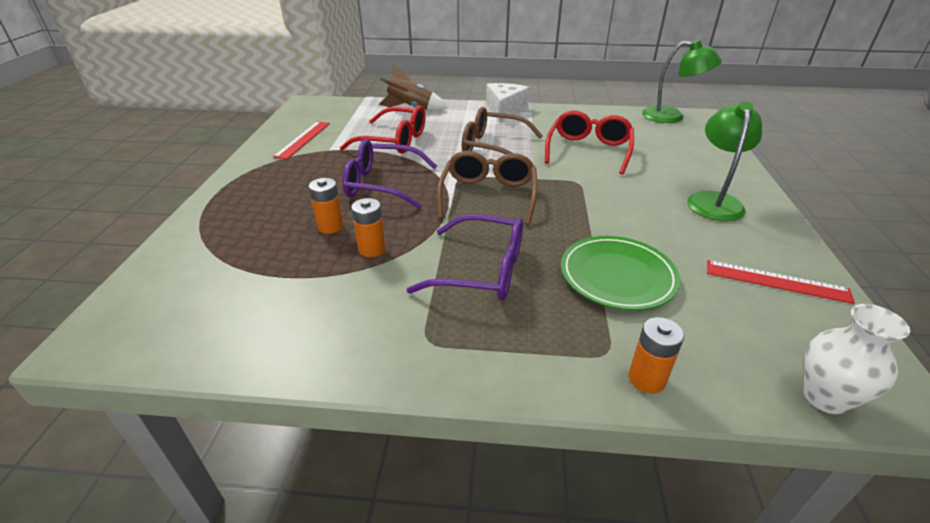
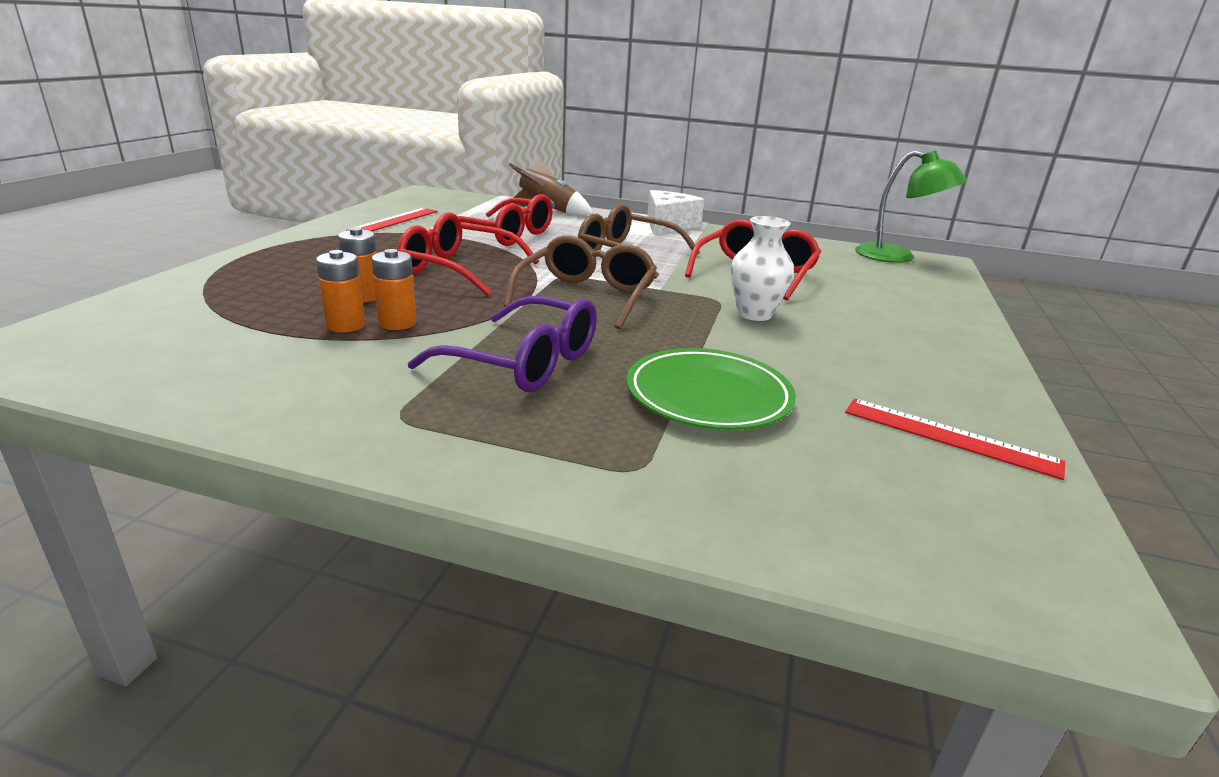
camera: 10 degrees right, 10 degrees down
(383, 184) = (459, 269): purple glasses -> red glasses
(646, 379) = (676, 506): orange battery -> orange battery (345, 325)
(714, 200) = (905, 342): green lamp -> none
(825, 397) = (948, 576): white vase -> white vase (754, 314)

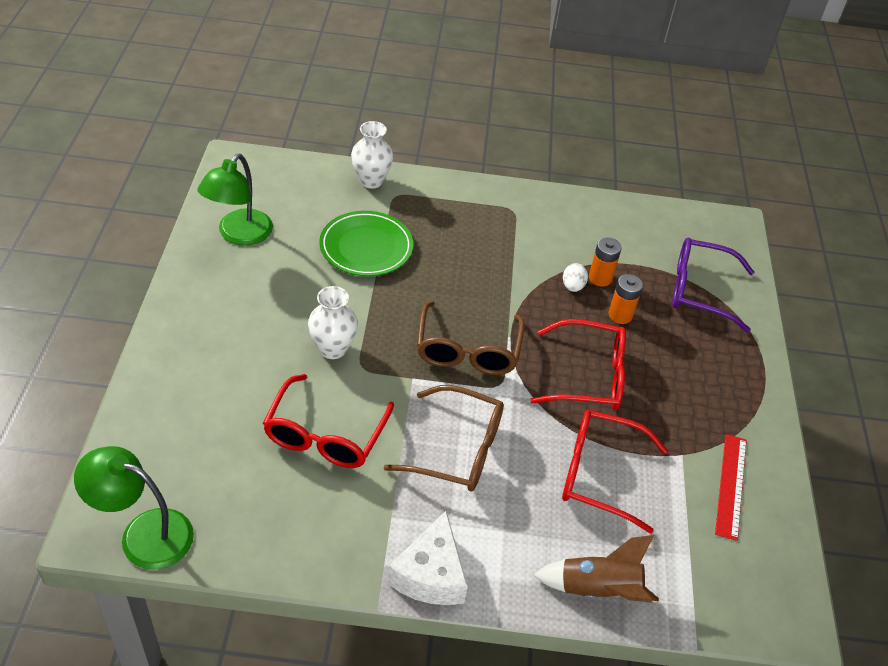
camera: 165 degrees right, 20 degrees up
(397, 323) = (572, 286): orange battery -> white egg
(522, 362) = (477, 260): purple glasses -> purple glasses (700, 291)
(691, 506) = (371, 181): none -> white vase
(949, 437) = (239, 235): red ruler -> green lamp

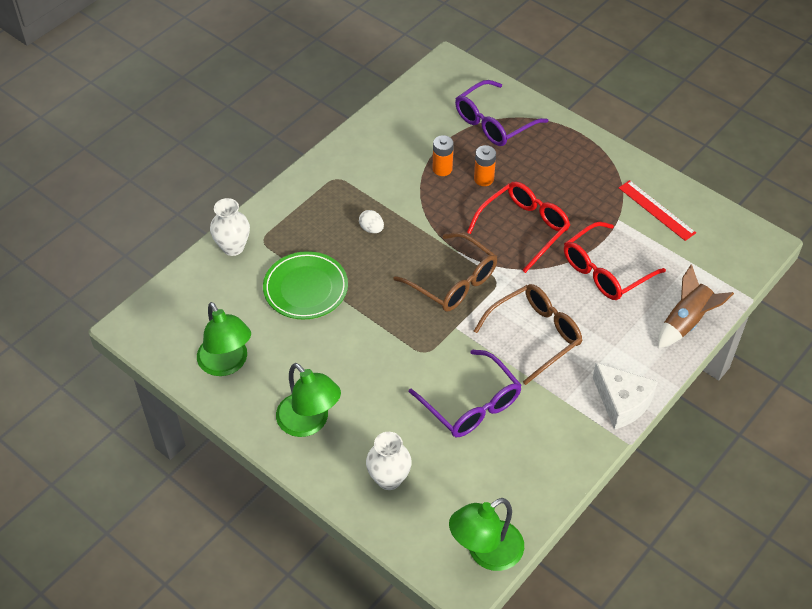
camera: 50 degrees left, 5 degrees up
(213, 319) = (309, 423): none -> green lamp
(325, 434) = (471, 404): red glasses -> purple glasses
(332, 349) = (394, 361): white vase -> white vase (389, 479)
(572, 286) = (438, 189): white egg -> white egg (371, 229)

